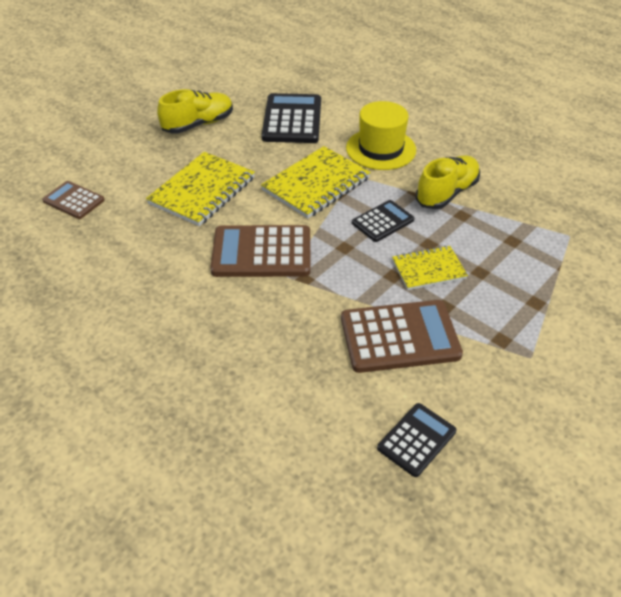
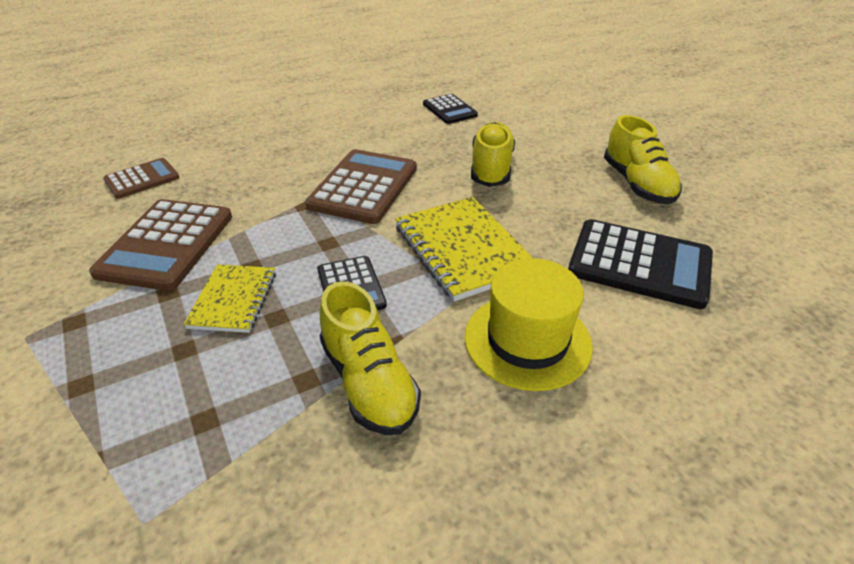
camera: 110 degrees right, 5 degrees down
(73, 201) = (509, 105): brown calculator -> brown calculator (142, 179)
(202, 191) = (491, 168): yellow notebook -> yellow shoe
(416, 439) = (57, 220): black calculator -> black calculator (449, 110)

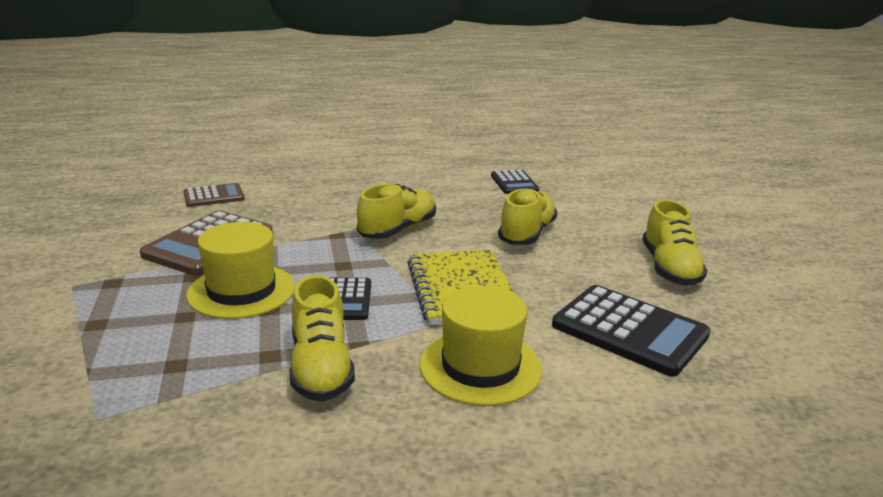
camera: 15 degrees right, 15 degrees down
(233, 300) = (241, 291): yellow notebook -> yellow hat
(363, 187) = (398, 230): brown calculator -> yellow shoe

